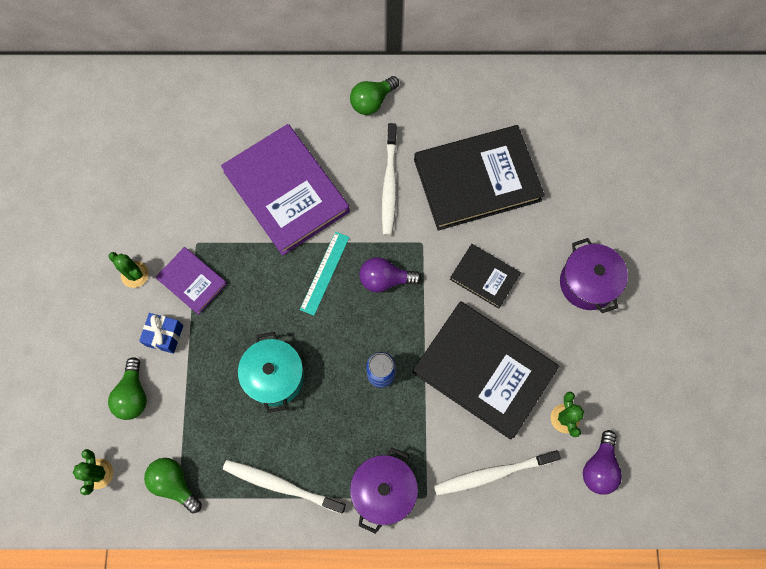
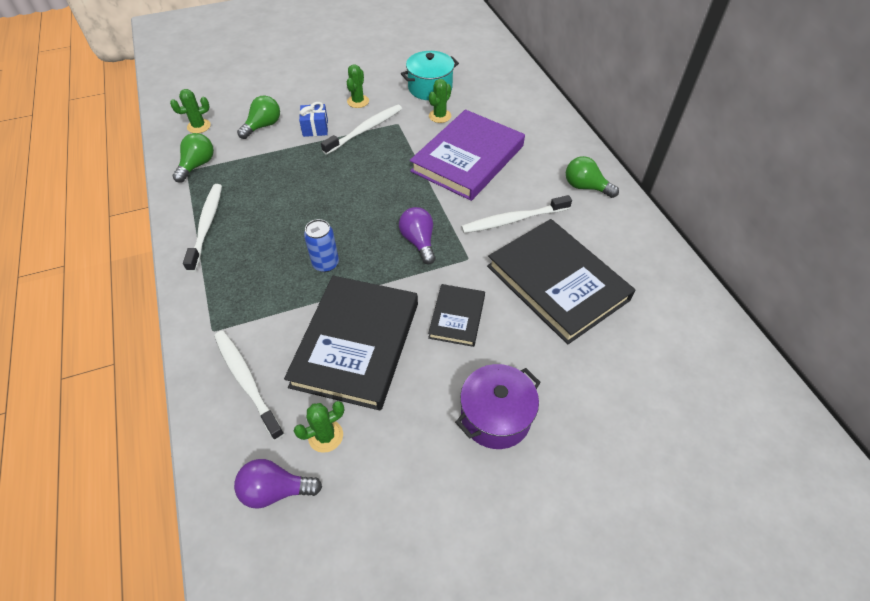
camera: 70 degrees right, 20 degrees down
(133, 395) = (263, 126): green light bulb -> green light bulb turned 150 degrees clockwise
(192, 281) = (365, 130): purple book -> white toothbrush
(203, 194) = (440, 116): none -> green cactus
(274, 376) = (301, 196): turquoise pot -> turquoise pot (430, 88)
(324, 273) = (406, 201): turquoise ruler -> none
(383, 490) = (213, 296): purple pot -> none

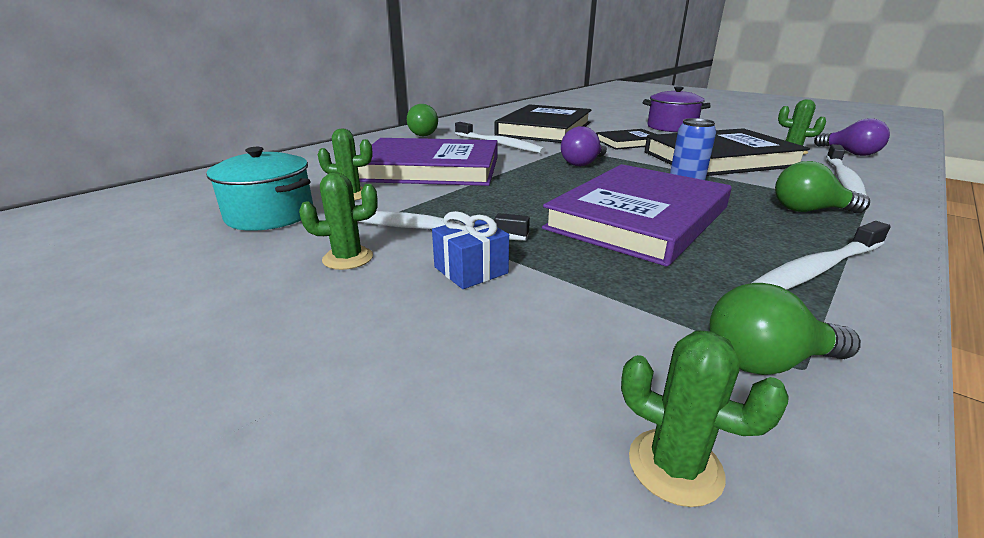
camera: 120 degrees left, 25 degrees down
(263, 126) = (530, 334): green light bulb -> green light bulb (808, 210)
(307, 206) = (638, 218): none -> purple book

